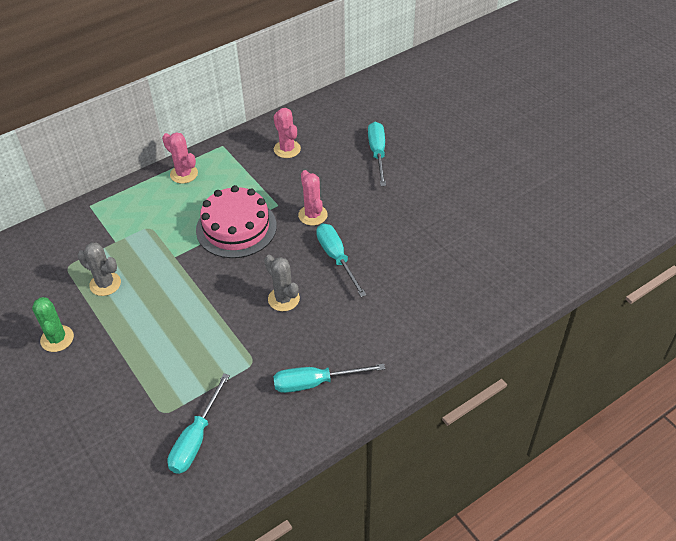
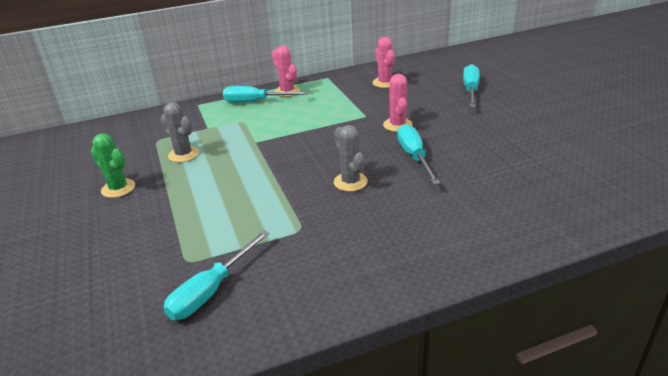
camera: 15 degrees right, 15 degrees down
(57, 339) = (118, 188): green cactus -> green cactus turned 45 degrees counterclockwise
(236, 228) = (321, 127): pink cake -> none
(315, 383) = (364, 256): turquoise screwdriver -> turquoise screwdriver (255, 101)

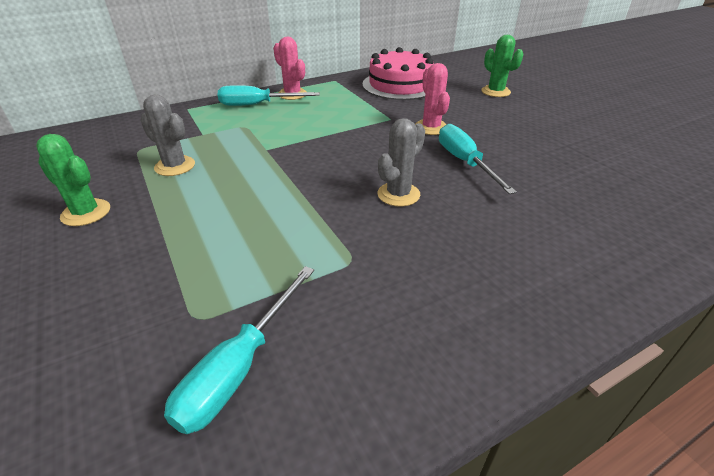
camera: 10 degrees left, 5 degrees up
(350, 182) = (398, 194): grey cactus -> grey cactus turned 75 degrees clockwise
(385, 83) = (400, 85): pink cactus -> pink cake
(471, 90) = (495, 92): turquoise screwdriver -> green cactus

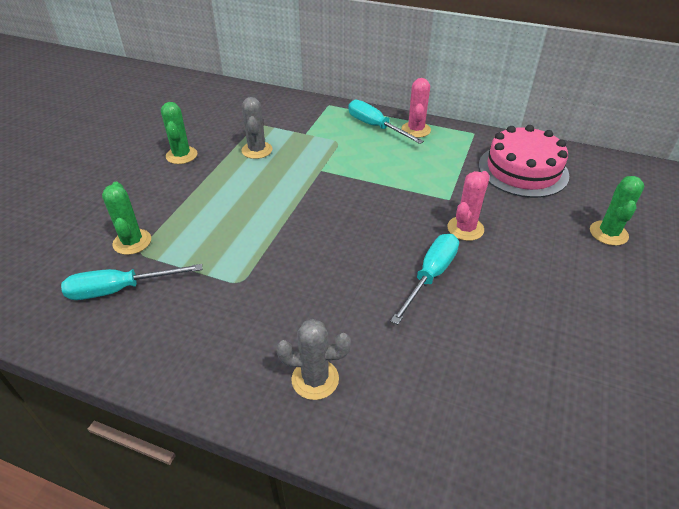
camera: 50 degrees right, 5 degrees up
(168, 317) = (132, 242): none -> green cactus
(398, 194) = (337, 263): grey cactus -> grey cactus (315, 379)

